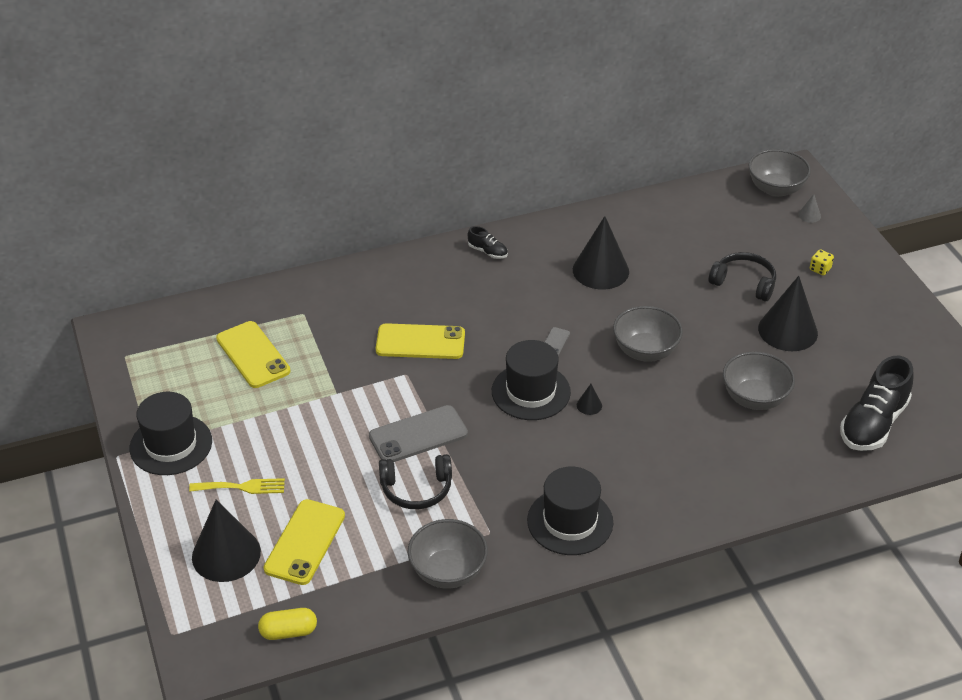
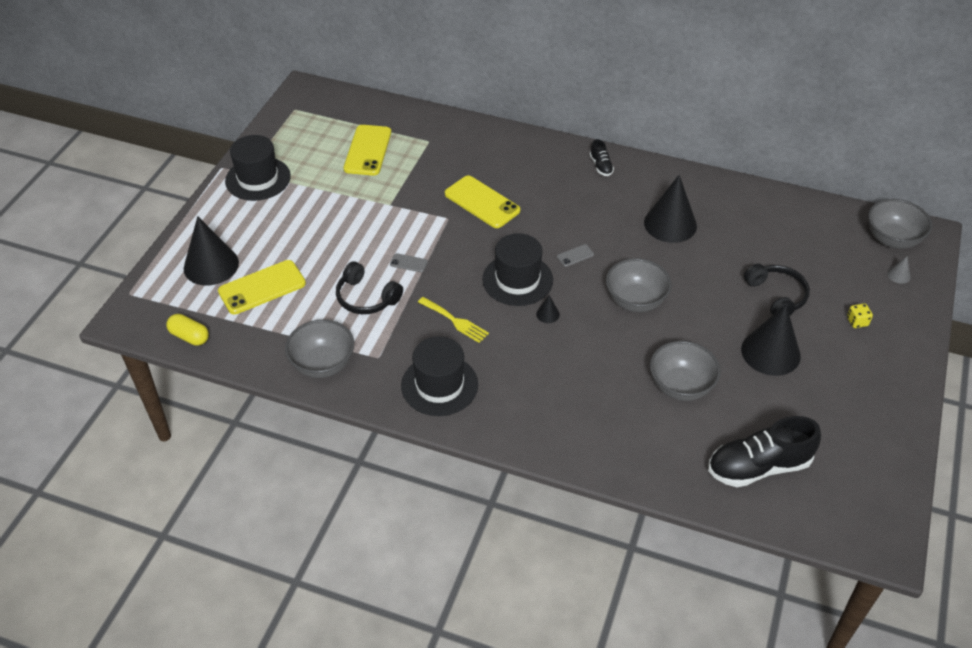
camera: 40 degrees right, 5 degrees up
(242, 487) = (267, 230): yellow fork -> yellow fork (455, 321)
(418, 435) = (408, 263): grey phone -> grey phone, size x0.45

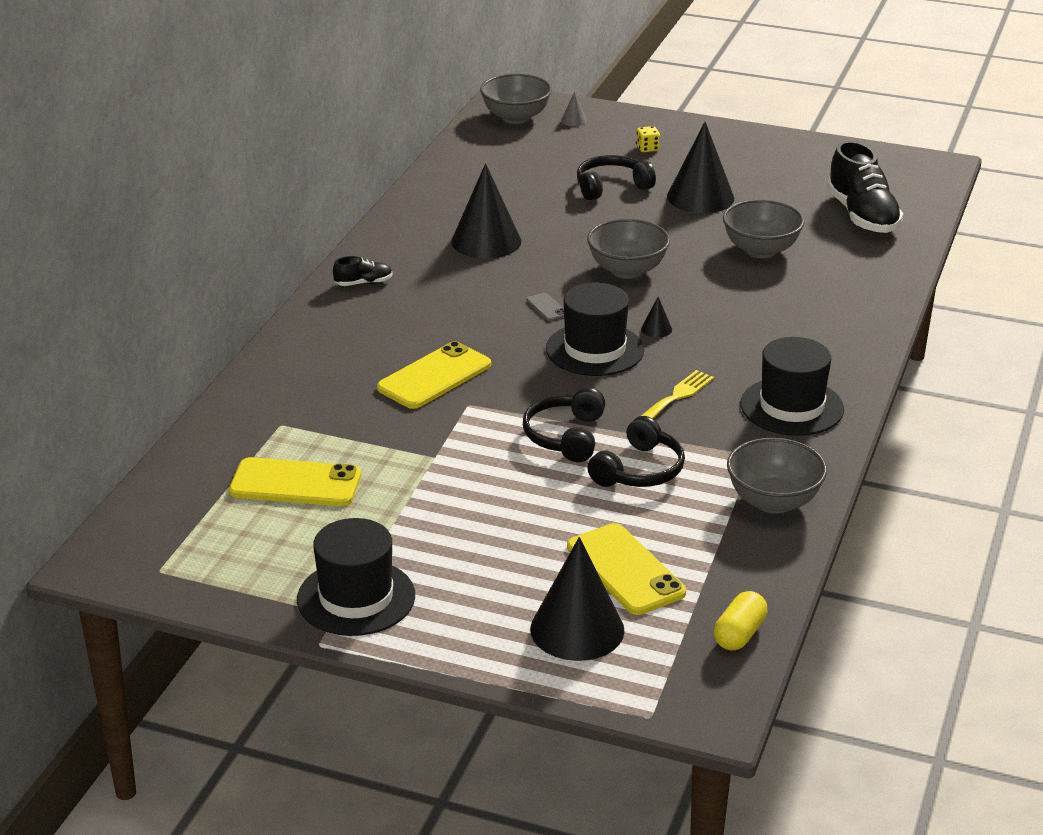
camera: 90 degrees left, 15 degrees down
(408, 263) = (565, 436): grey phone -> black headphones

